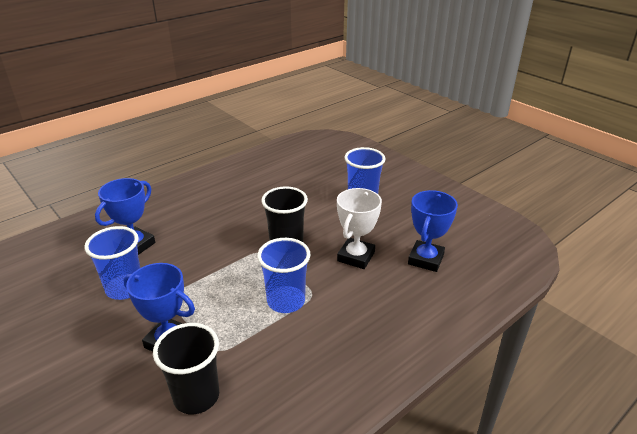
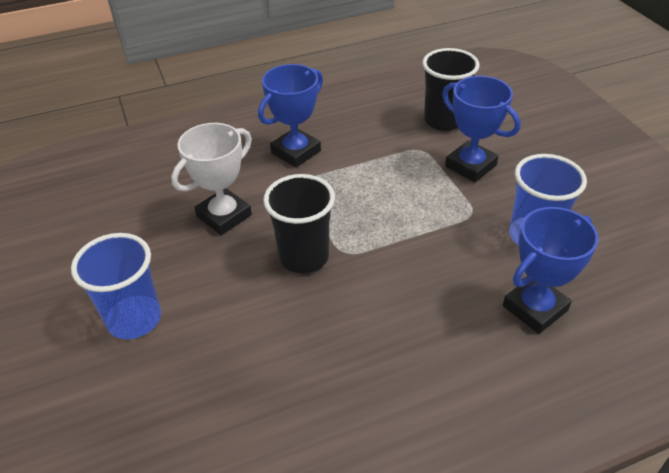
camera: 160 degrees left, 10 degrees up
(286, 301) = (337, 180): blue cup -> none
(426, 259) = (144, 193): blue trophy -> blue trophy (296, 152)

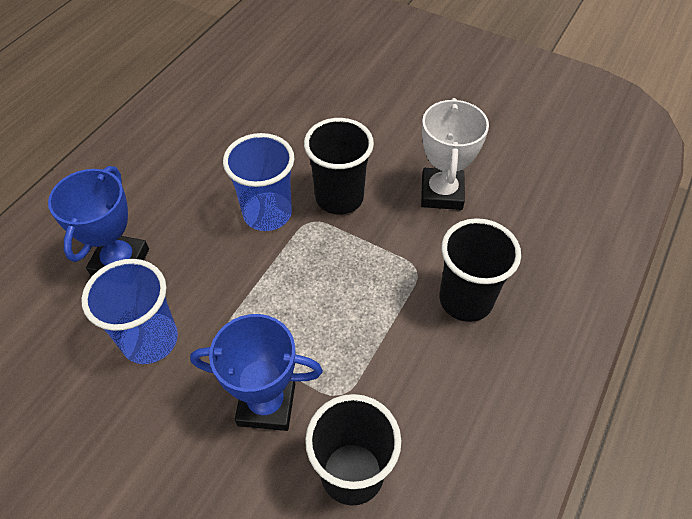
camera: 140 degrees right, 10 degrees up
(134, 319) = (402, 97): blue cup -> blue cup (267, 213)
(296, 152) = (465, 300): blue trophy -> black cup

